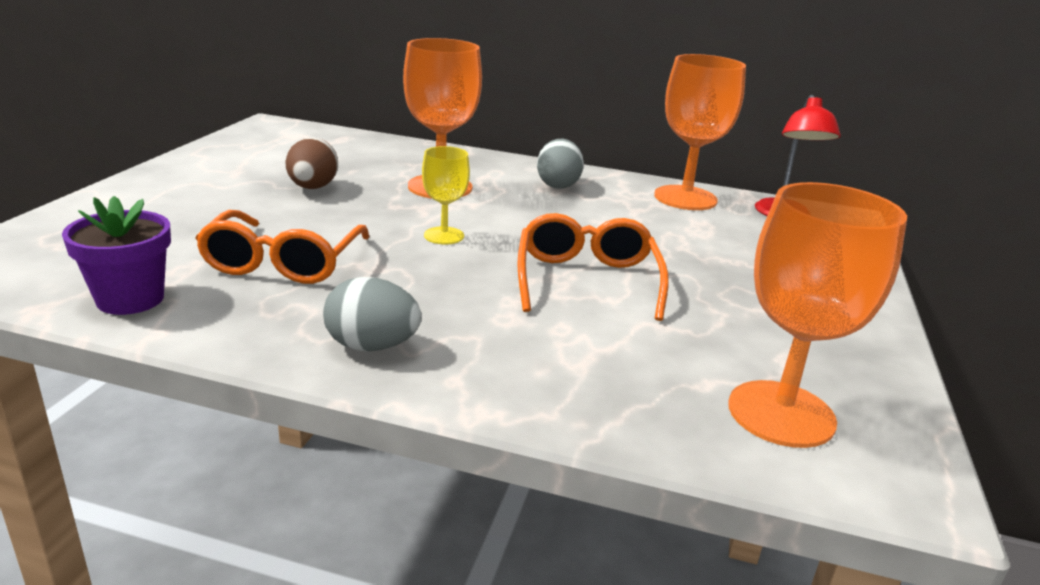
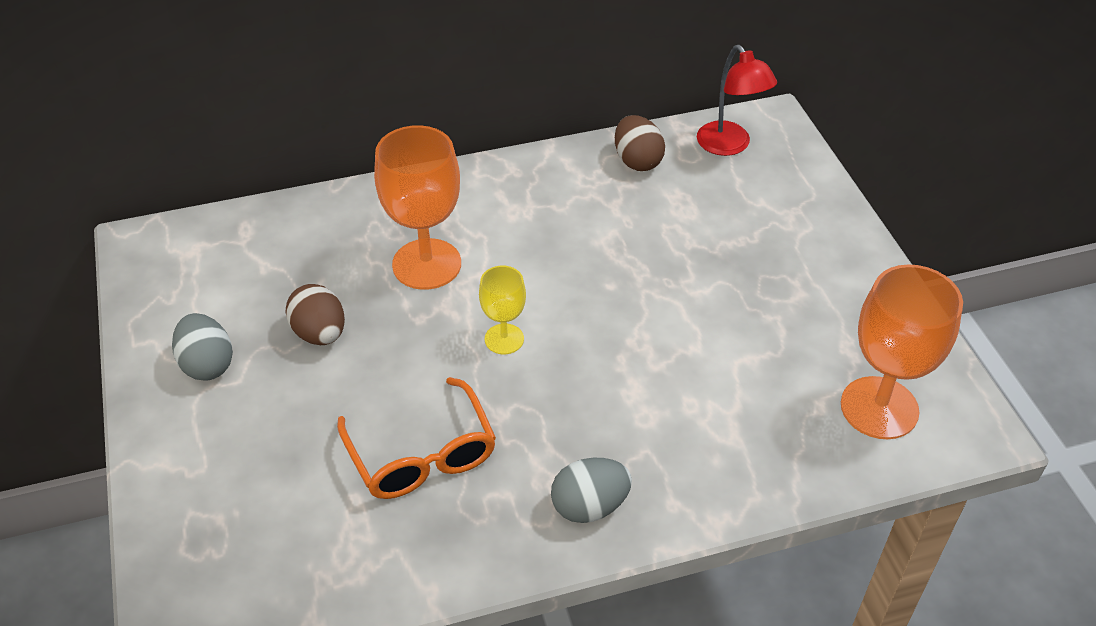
camera: 30 degrees left, 20 degrees up
(130, 299) = (364, 572): purple flower pot -> none
(558, 185) = (520, 200): grey egg -> grey egg (207, 364)
(587, 280) = (659, 334): orange glasses -> none
(685, 198) = (637, 161): orange goblet -> brown egg

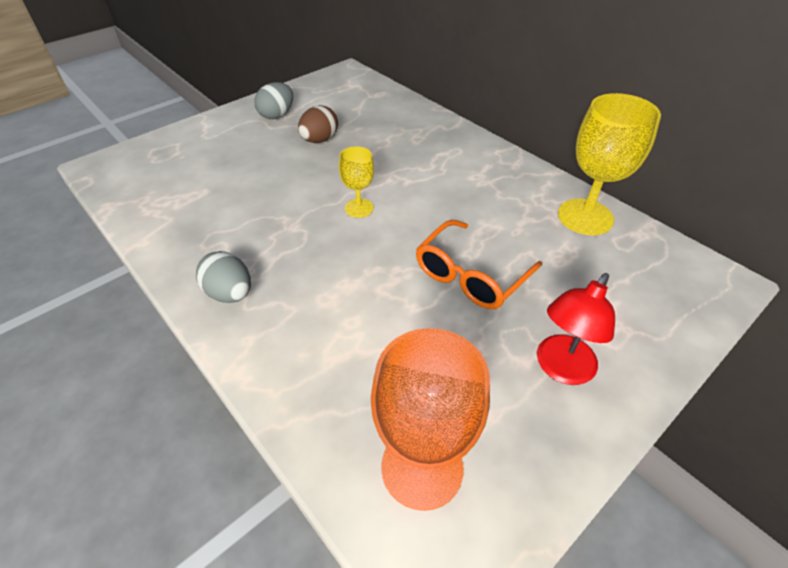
camera: 65 degrees right, 0 degrees up
(422, 455) = (245, 205): orange glasses -> orange glasses (471, 275)
(426, 264) = (401, 158): orange goblet -> none
(637, 161) = (585, 217): brown egg -> yellow goblet
(729, 146) = (660, 263): red lamp -> red lamp (560, 369)

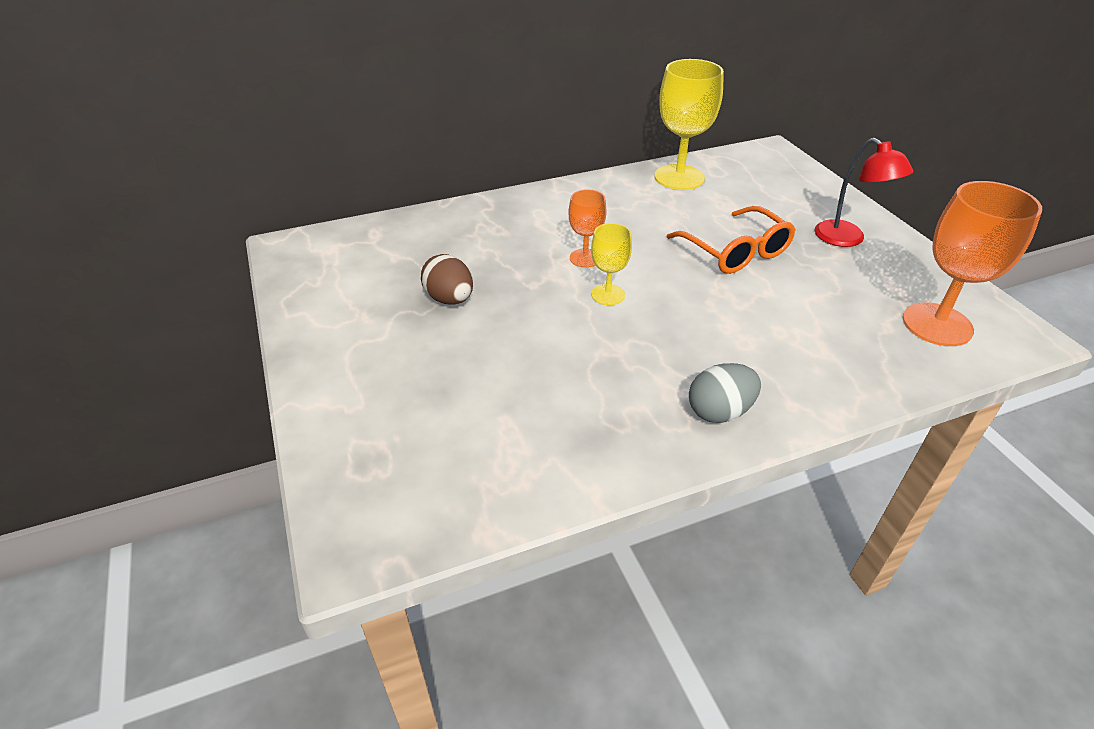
camera: 70 degrees left, 5 degrees down
(277, 115) = (354, 326): grey egg -> none
(403, 187) = (585, 258): none -> orange goblet

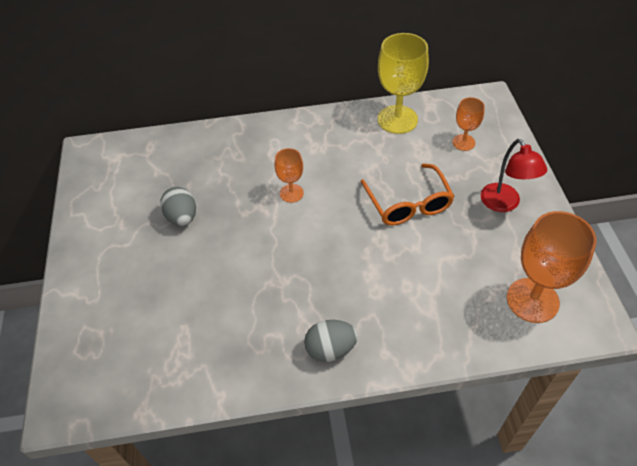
camera: 15 degrees right, 10 degrees up
(449, 299) = (182, 217): brown egg -> grey egg
(608, 294) = (294, 231): yellow goblet -> none
(767, 190) = (463, 142): none -> orange goblet

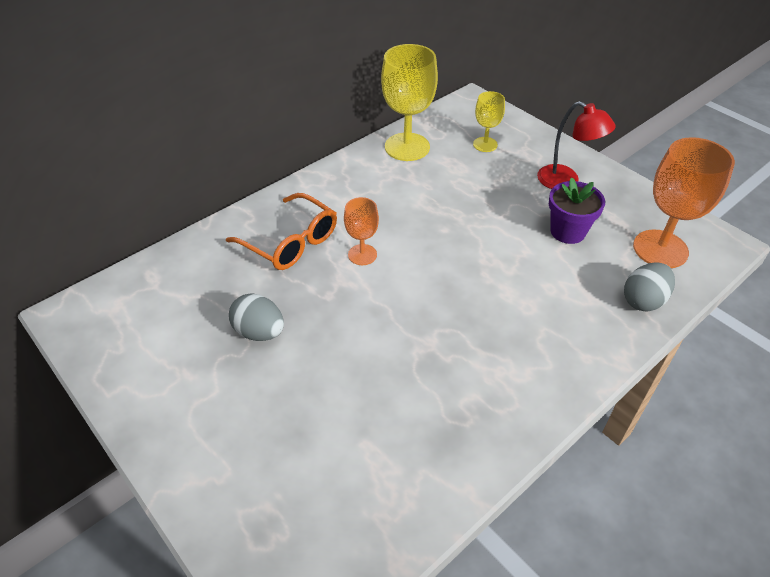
camera: 35 degrees left, 5 degrees down
(330, 349) = (535, 381): grey egg -> grey egg (643, 300)
(408, 204) = (485, 216): orange glasses -> orange glasses (291, 242)
(463, 142) = (485, 144): orange goblet -> yellow goblet
(464, 247) = (567, 231): none -> purple flower pot

